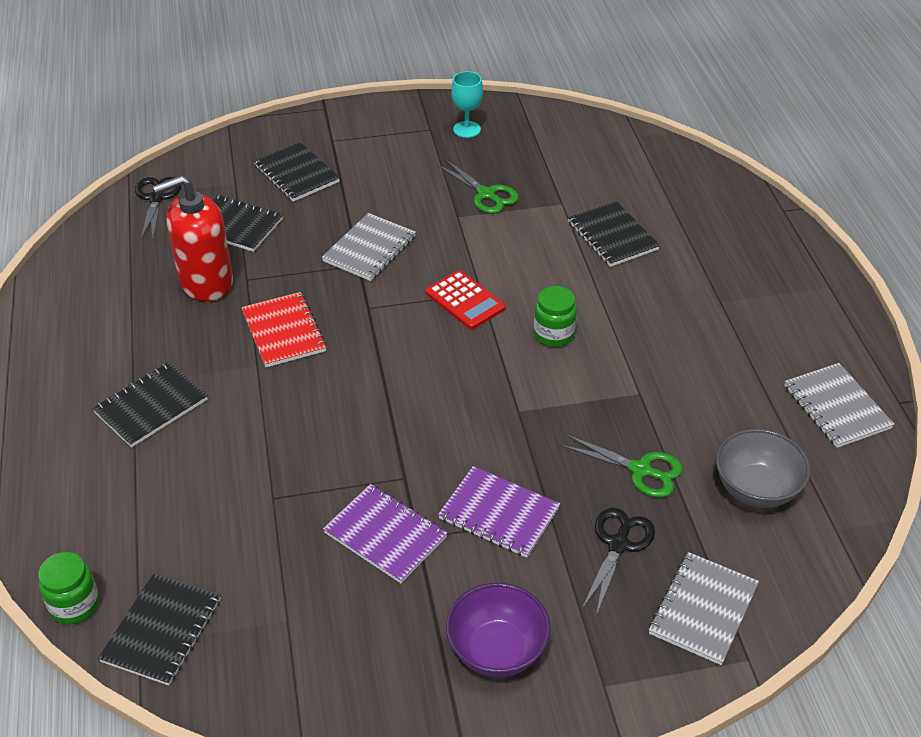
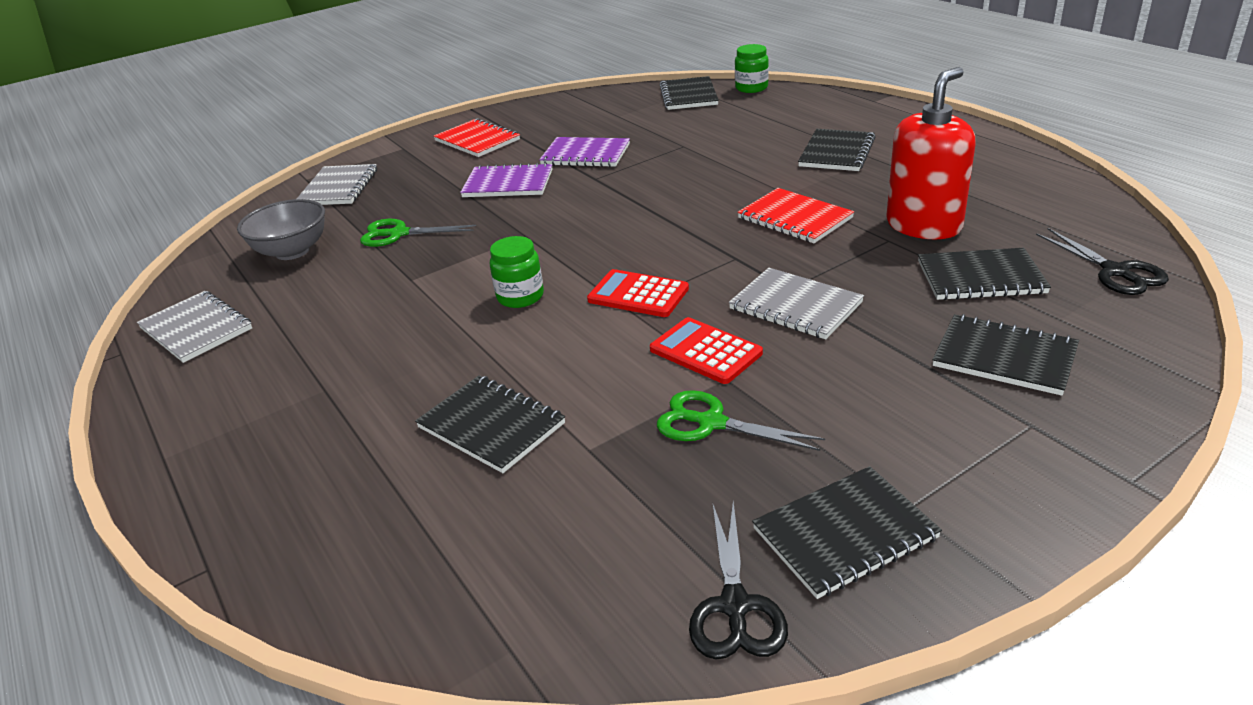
camera: 160 degrees right, 10 degrees down
(369, 249) = (795, 306): grey notebook -> grey notebook turned 60 degrees counterclockwise
(454, 237) = (705, 351): none -> red calculator
(467, 129) = (844, 533): turquoise goblet -> black notebook
(497, 651) = (477, 140): purple bowl -> red notebook
(618, 545) = (408, 195): black scissors -> black scissors (735, 605)

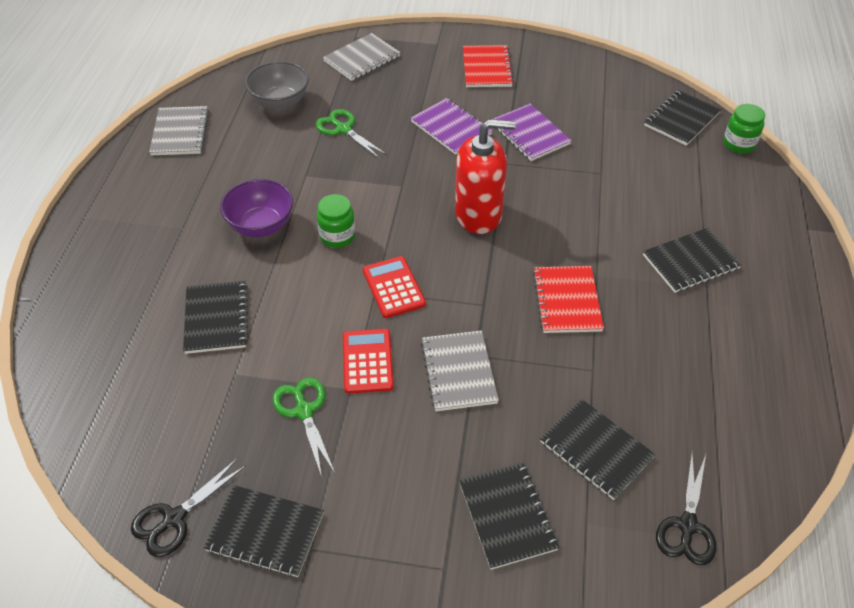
camera: 40 degrees right, 15 degrees up
(422, 335) = (261, 226): none -> purple bowl
(923, 225) = (635, 378): red soap dispenser -> red soap dispenser (478, 215)

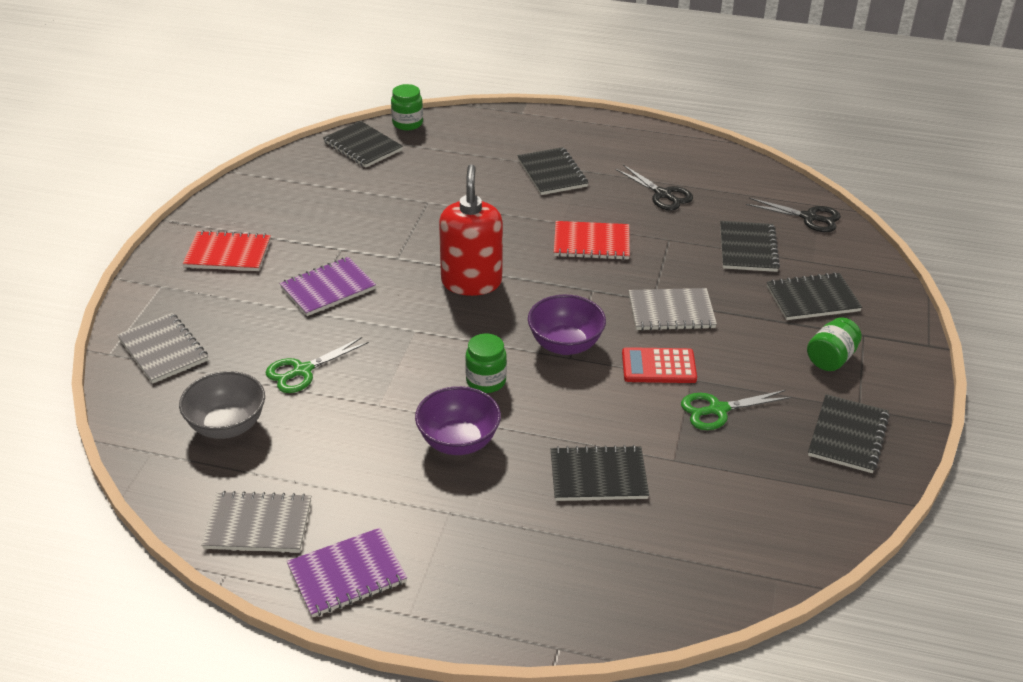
camera: 85 degrees left, 10 degrees down
(174, 518) = (843, 497): black scissors -> black scissors (662, 194)
(393, 287) = (565, 345): red calculator -> purple bowl
(395, 526) = (831, 358): none -> green jar
(530, 134) = (355, 237): purple notebook -> purple notebook (347, 574)
(596, 450) = (748, 248): black notebook -> black notebook turned 45 degrees counterclockwise

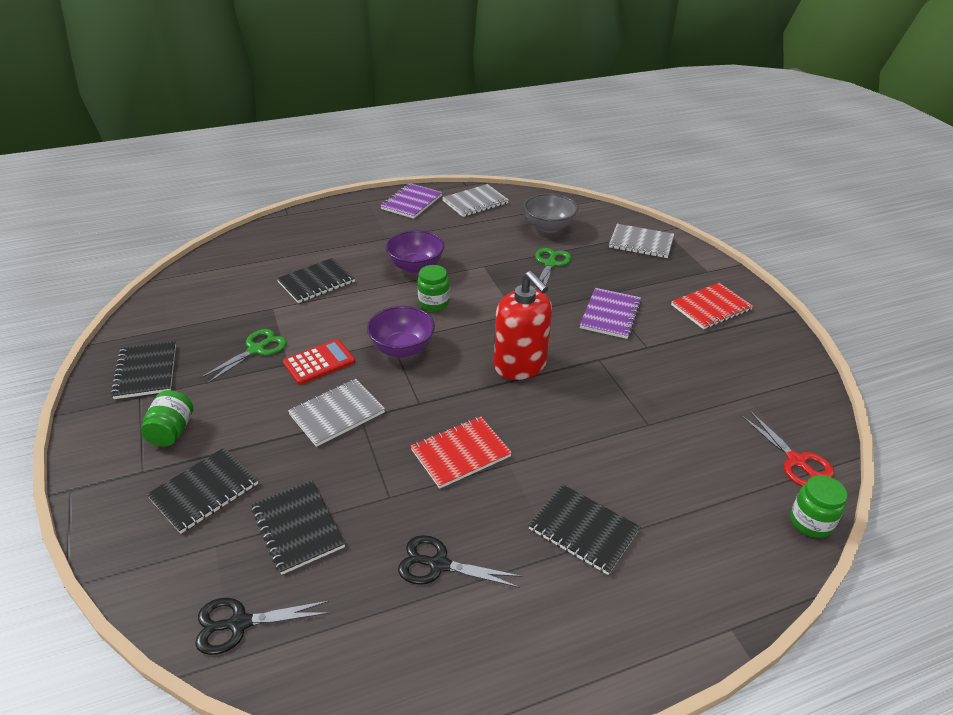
camera: 145 degrees right, 0 degrees up
(363, 146) = (796, 461): black notebook -> red scissors

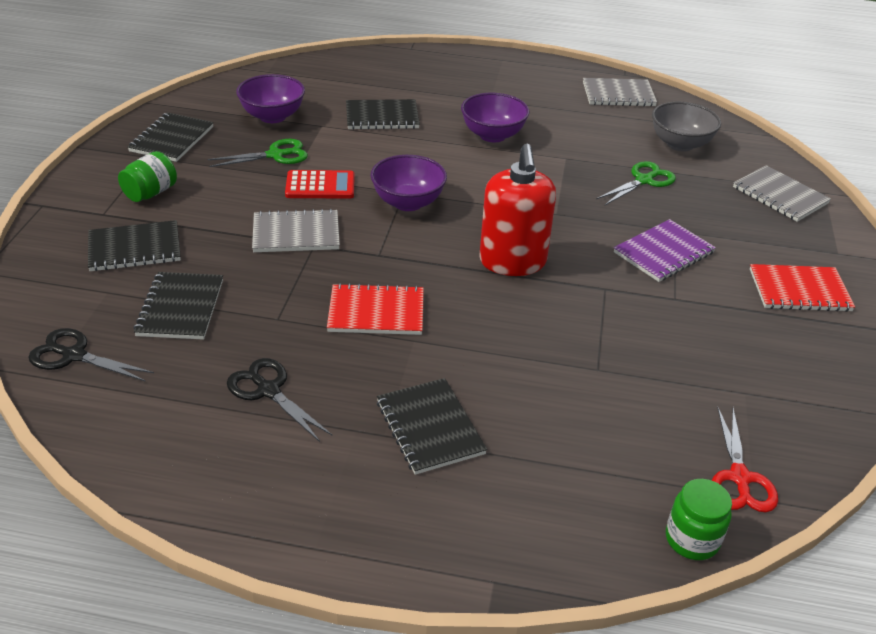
camera: 30 degrees right, 0 degrees up
(222, 315) = (272, 116): none -> purple bowl
(411, 202) = (547, 74): purple notebook -> none
(433, 303) = (479, 174): green jar -> none

